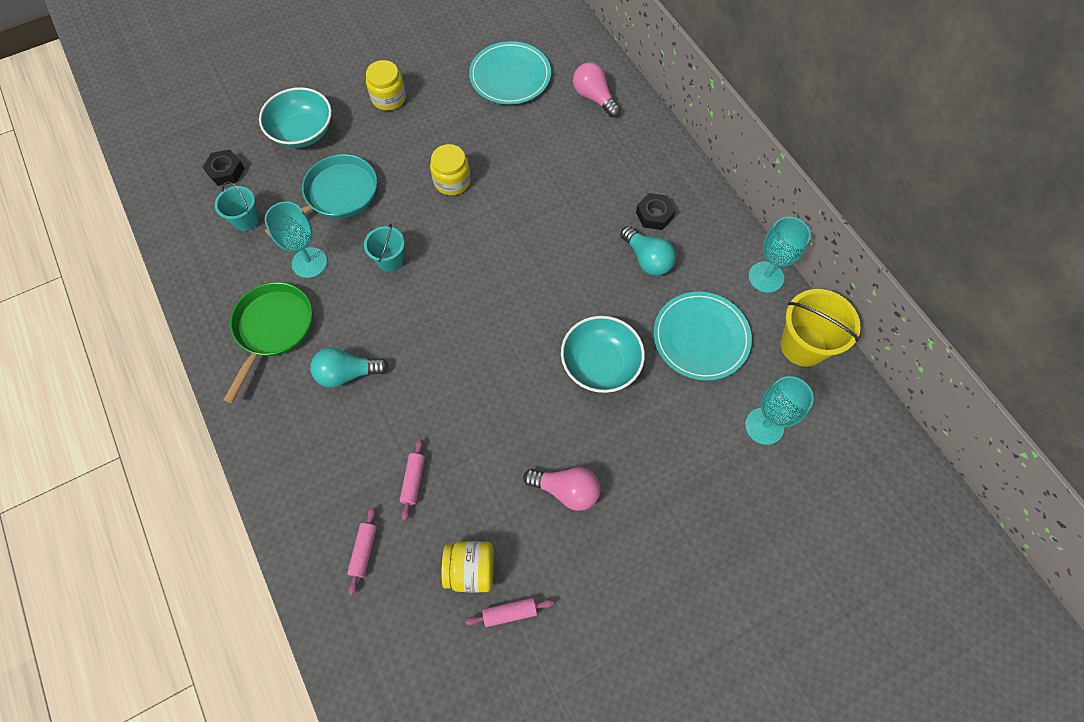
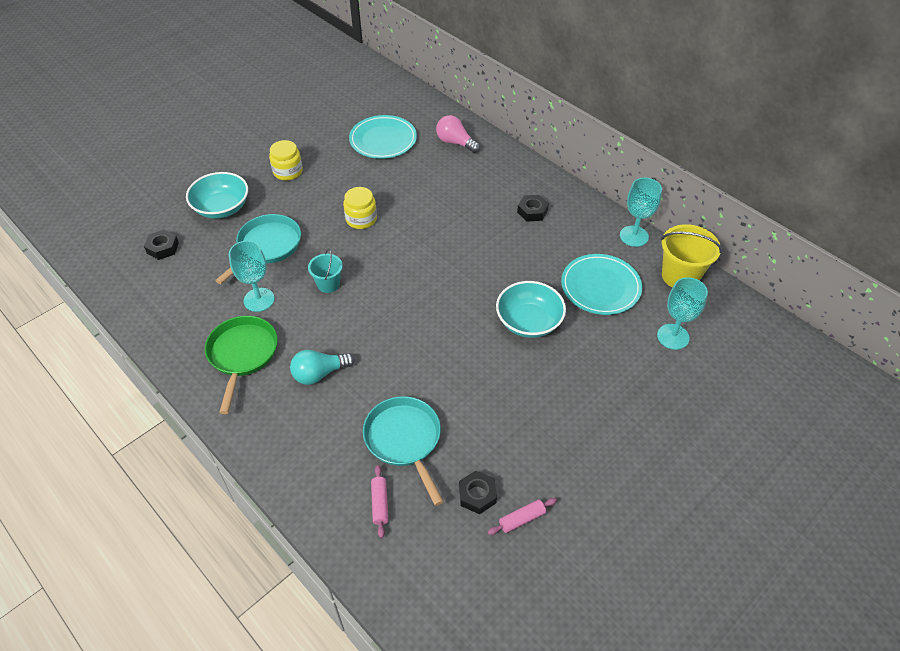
camera: 15 degrees left, 15 degrees down
(246, 220) = (193, 280): turquoise bucket -> none
(413, 480) = (404, 440): pink rolling pin -> turquoise pan
(471, 569) = (477, 495): yellow jar -> black nut
(566, 490) = (535, 417): pink light bulb -> none
(647, 259) = (538, 242): turquoise light bulb -> none

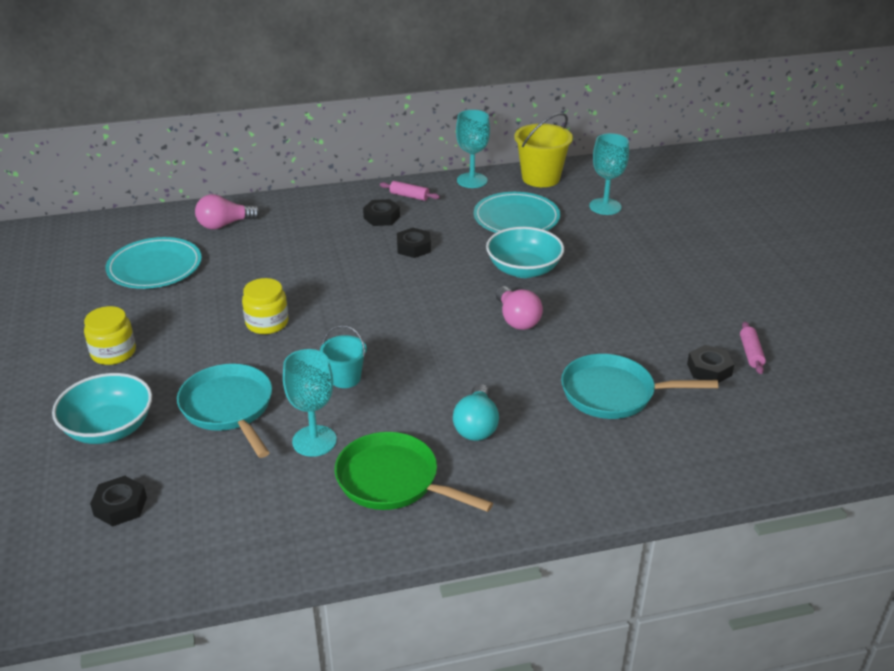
camera: 60 degrees left, 15 degrees down
(380, 504) = (683, 435): pink rolling pin -> pink rolling pin (409, 196)
(458, 345) = (517, 319): none -> pink light bulb
(506, 247) = (413, 247): none -> black nut

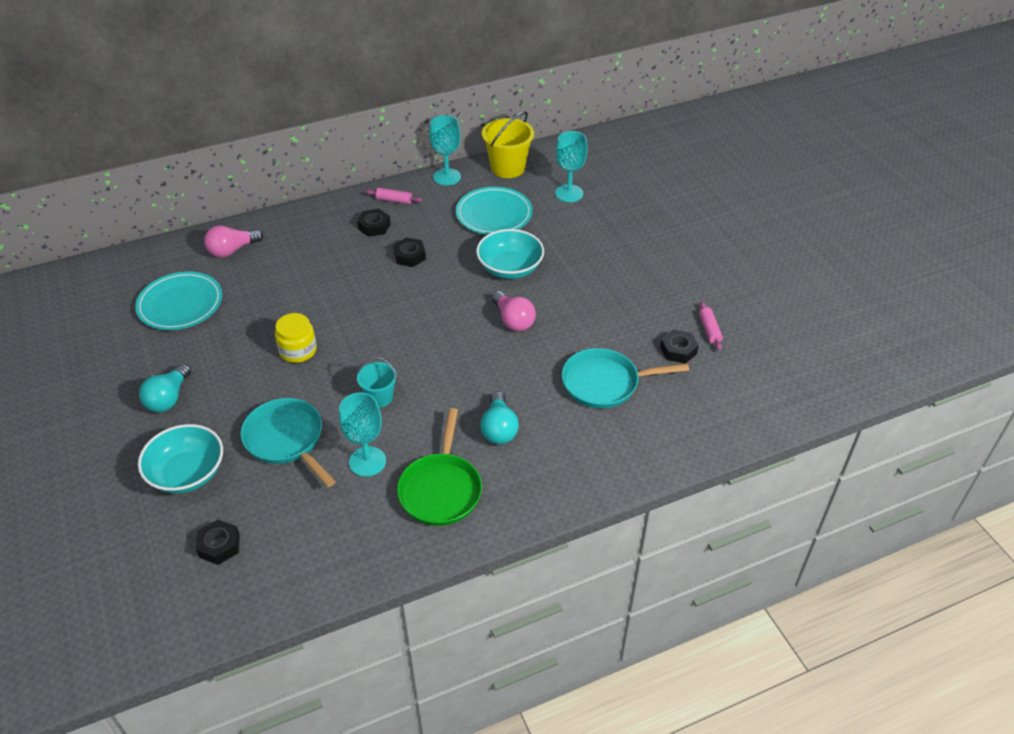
camera: 10 degrees left, 10 degrees up
(113, 352) = (168, 398): yellow jar -> turquoise light bulb
(393, 481) = (441, 489): green pan -> green pan turned 105 degrees counterclockwise

